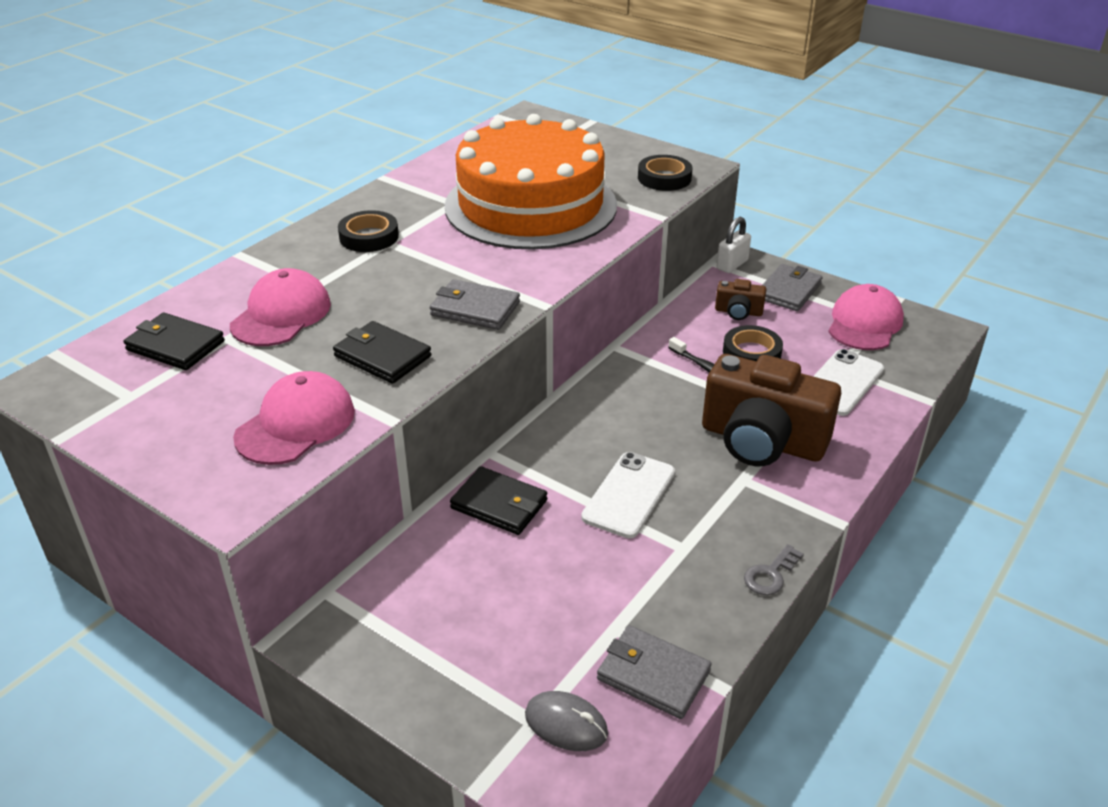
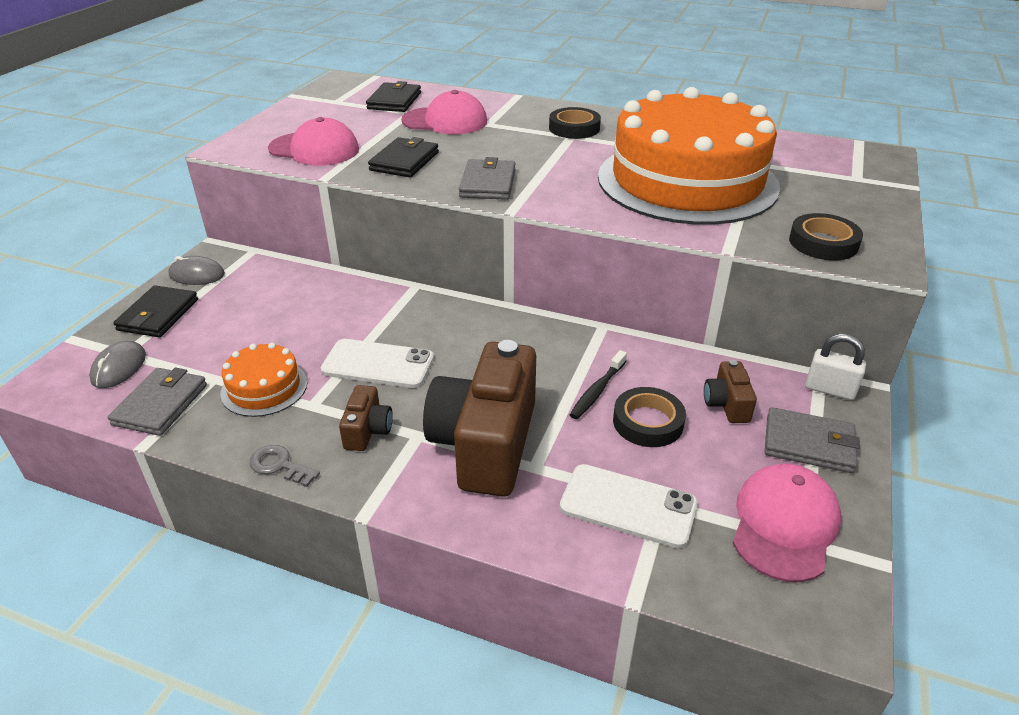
camera: 75 degrees right, 0 degrees up
(365, 653) = (197, 275): none -> grey mouse
(499, 504) = (353, 300): black wallet -> black wallet (158, 315)
(645, 584) = (264, 388): none -> orange cake
(731, 511) = (368, 430): none -> brown camera
(864, 323) = (784, 525): pink cap -> pink cap turned 75 degrees counterclockwise

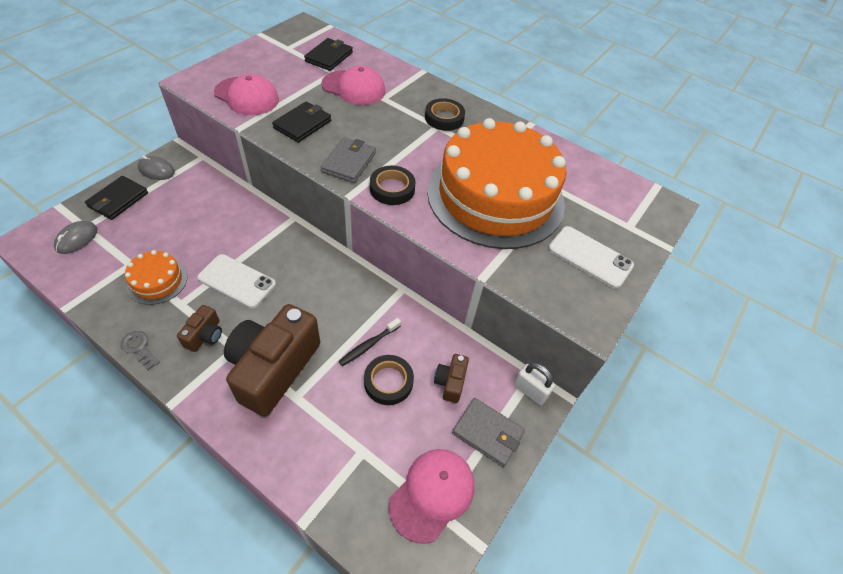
camera: 10 degrees right, 15 degrees up
(160, 404) = (89, 277): grey wallet -> none
(628, 505) = (339, 447): white phone -> white phone (590, 257)
(823, 243) = (558, 288): black tape -> black tape (392, 189)

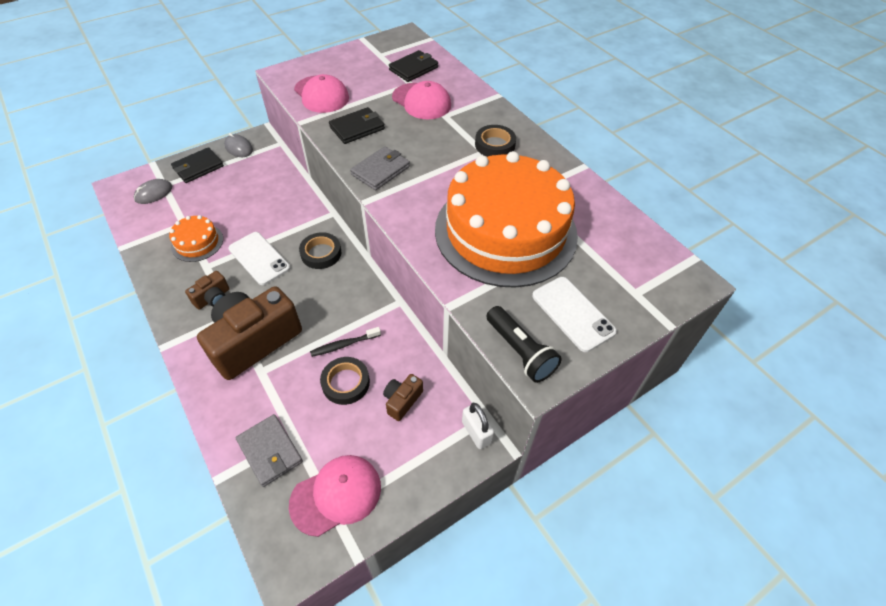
camera: 25 degrees right, 0 degrees up
(139, 348) = (159, 294): grey key -> none
(392, 189) = (407, 203): black tape -> black tape (321, 253)
(488, 433) = (414, 458): grey wallet -> grey wallet (270, 451)
(565, 303) = (520, 351): none -> black flashlight

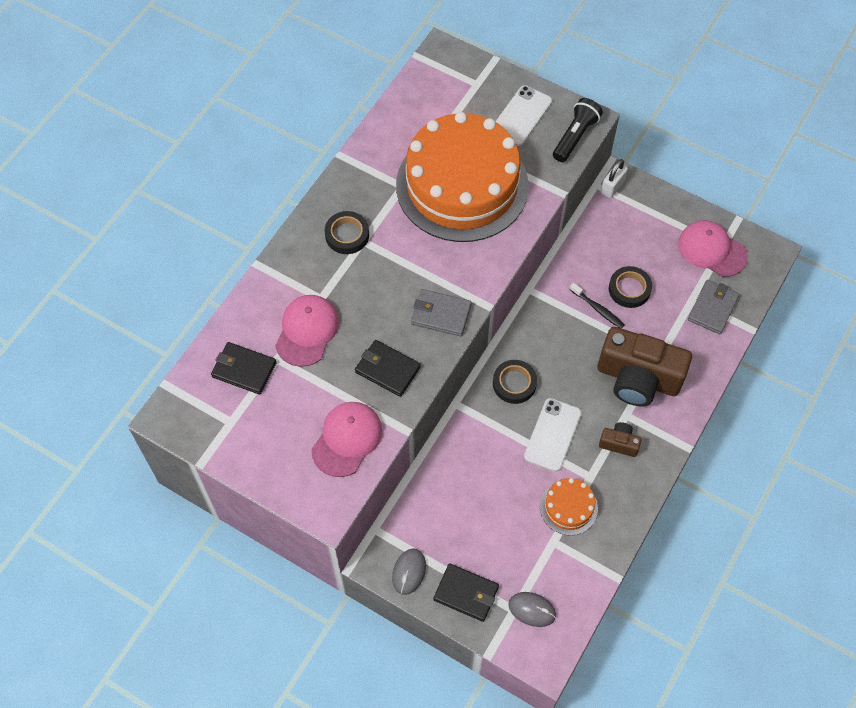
camera: 115 degrees left, 10 degrees up
(402, 400) = (619, 244): brown camera -> none

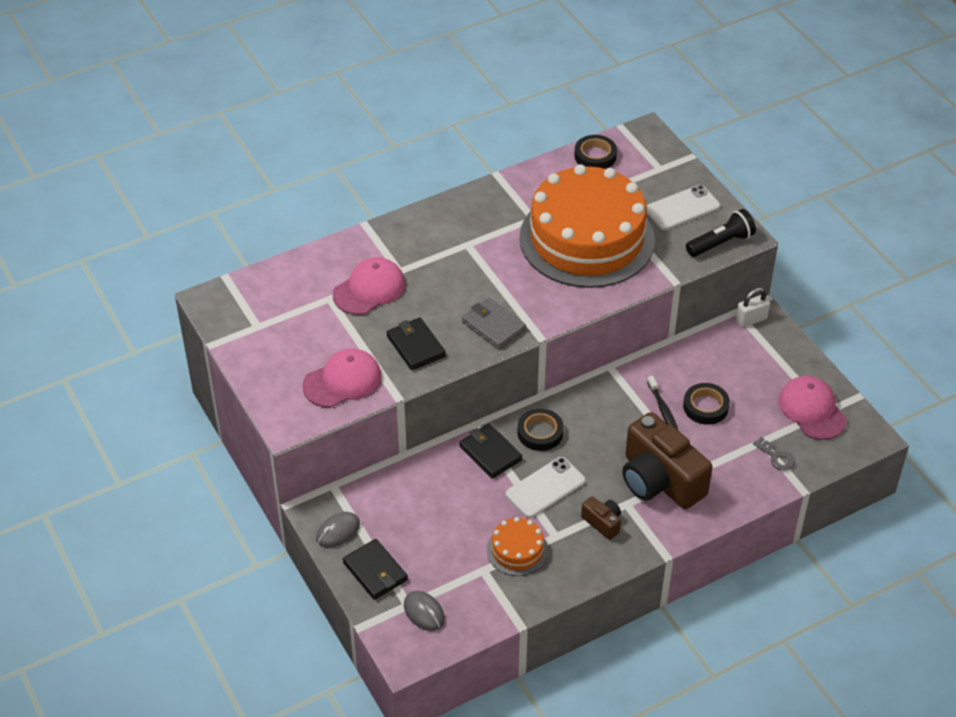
camera: 30 degrees right, 15 degrees down
(244, 370) = (296, 294): black wallet -> black wallet (490, 453)
(347, 235) = (457, 234): black tape -> black tape (595, 156)
(712, 308) = (776, 457): grey wallet -> grey key

